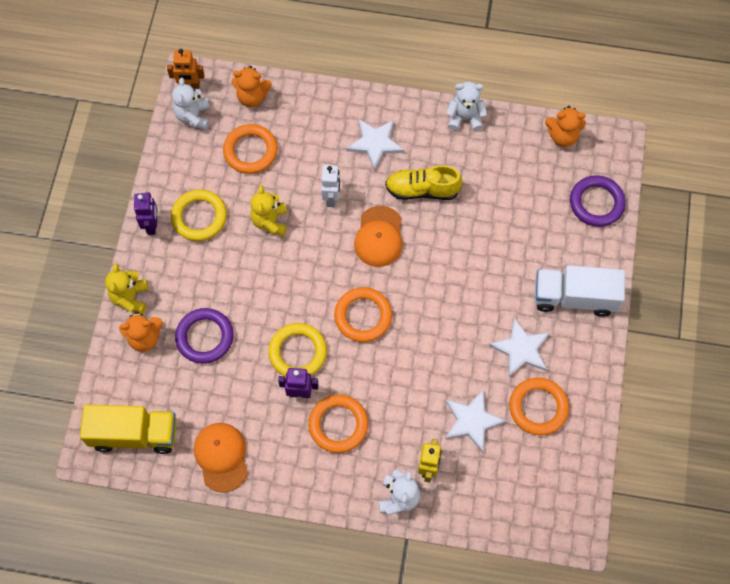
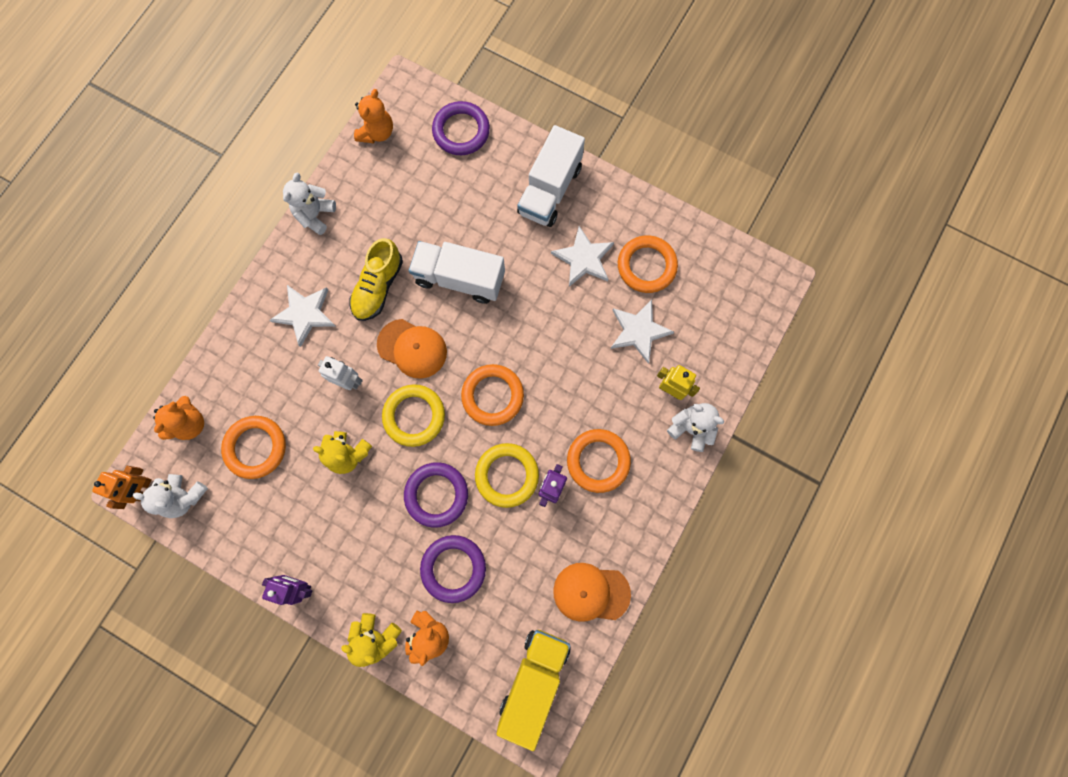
camera: 70 degrees left, 10 degrees up
(199, 217) = (311, 529): yellow ring -> yellow ring (414, 416)
(261, 302) = (436, 495): none -> purple ring
(457, 252) = (460, 278): none -> white truck

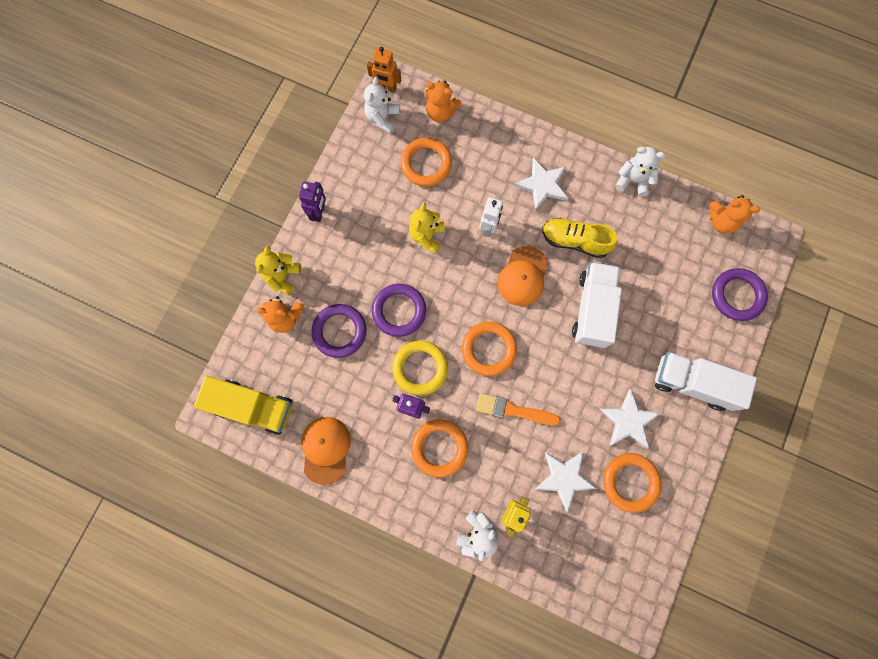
camera: 85 degrees right, 0 degrees up
(414, 416) = (464, 285): yellow ring -> none
(563, 376) = (513, 410): none -> orange brush

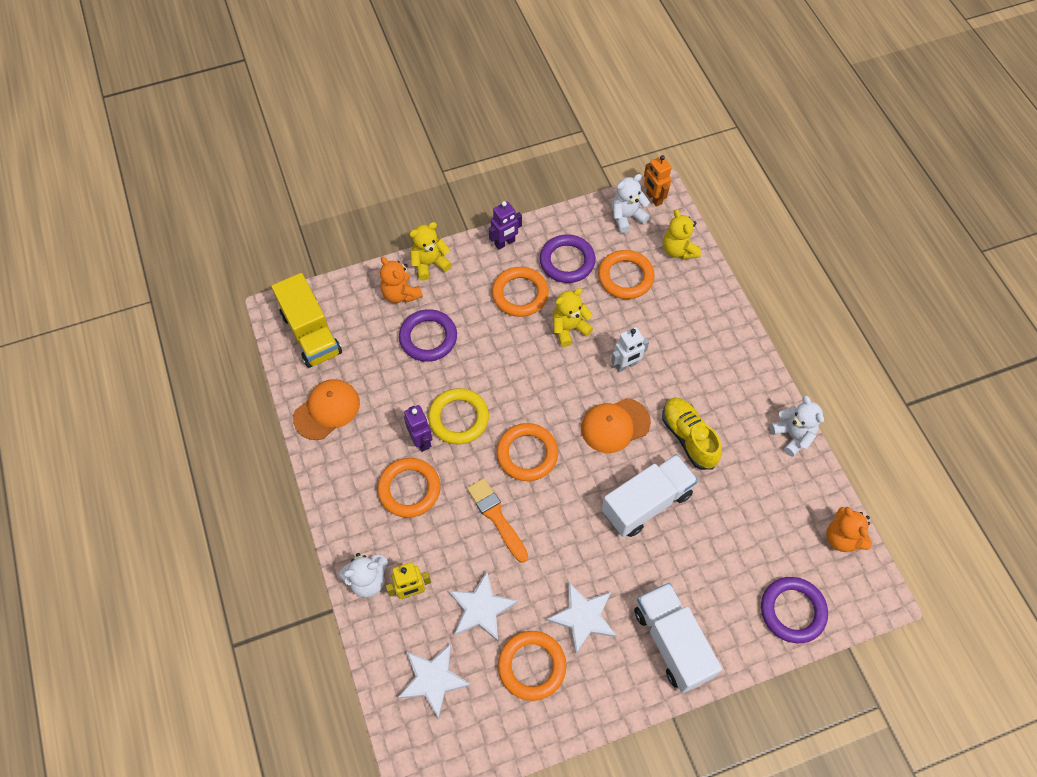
camera: 45 degrees right, 15 degrees down
(369, 241) = (520, 294): none -> orange ring
(399, 311) = (488, 363): purple ring -> purple ring (567, 261)
(441, 112) = (678, 250): orange teddy bear -> yellow teddy bear
(542, 185) = (707, 372): white star -> white star (433, 679)

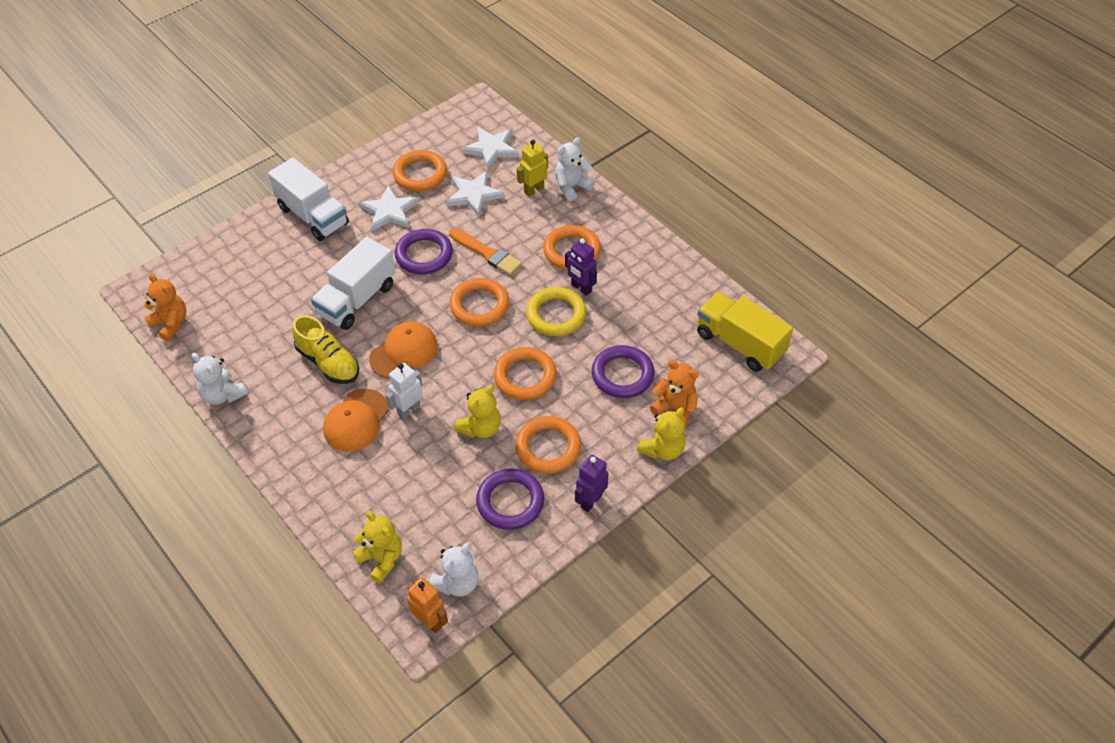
camera: 160 degrees right, 10 degrees down
(327, 410) = (680, 286): orange cap -> orange cap (356, 420)
(625, 277) = (436, 504): orange ring -> orange ring (525, 377)
(792, 611) = (214, 261): purple ring -> purple ring (424, 255)

